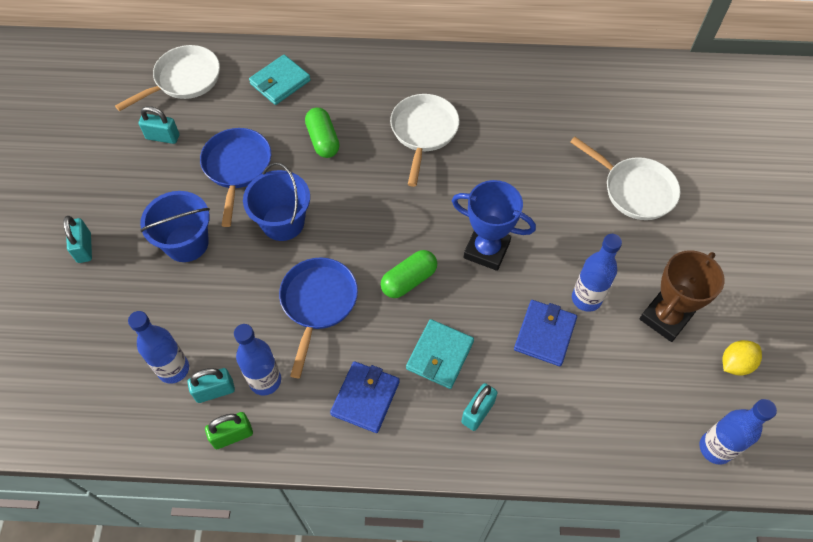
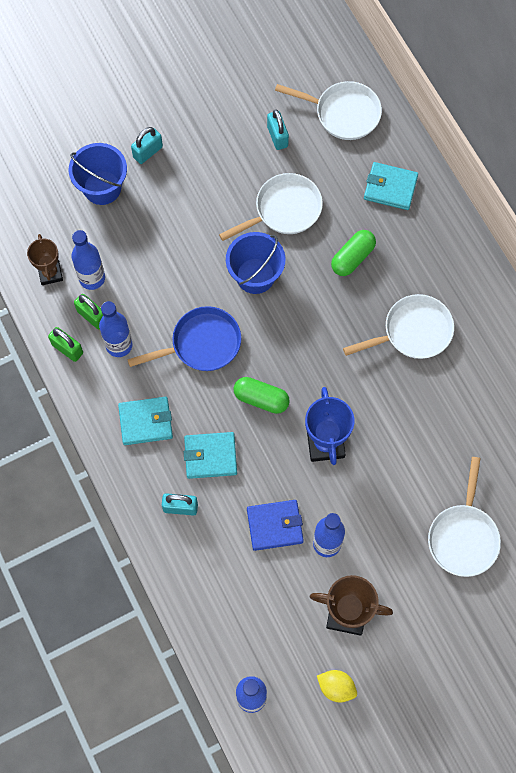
camera: 60 degrees right, 10 degrees up
(135, 408) = (50, 273): none -> brown trophy
(186, 243) = (195, 219): blue bucket -> blue bucket (102, 187)
(215, 391) = (92, 316): turquoise padlock -> green padlock
(237, 168) = (284, 210): blue pan -> white pan
(365, 398) = (146, 422): blue wallet -> turquoise wallet

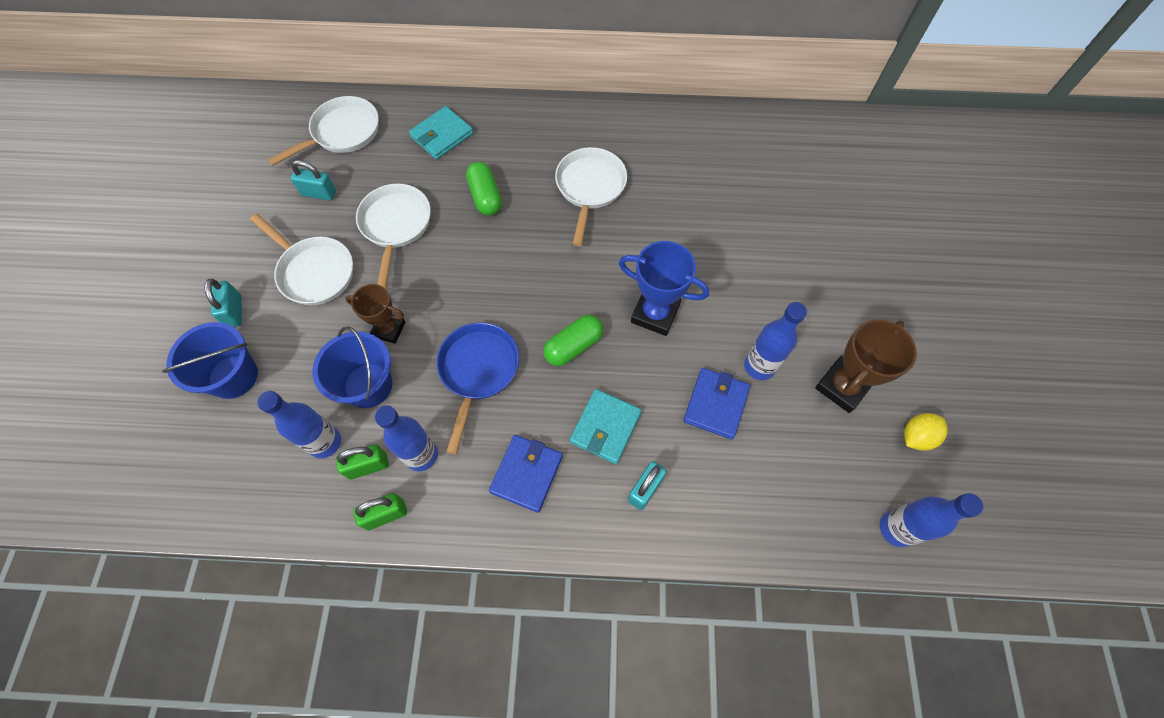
camera: 60 degrees left, 5 degrees down
(50, 273) = (284, 485): brown trophy -> brown trophy (389, 329)
(146, 422) = (526, 474): turquoise wallet -> blue wallet
(255, 276) = (442, 284): blue bucket -> blue bucket (368, 385)
(463, 537) = (809, 250): white pan -> white pan (314, 272)

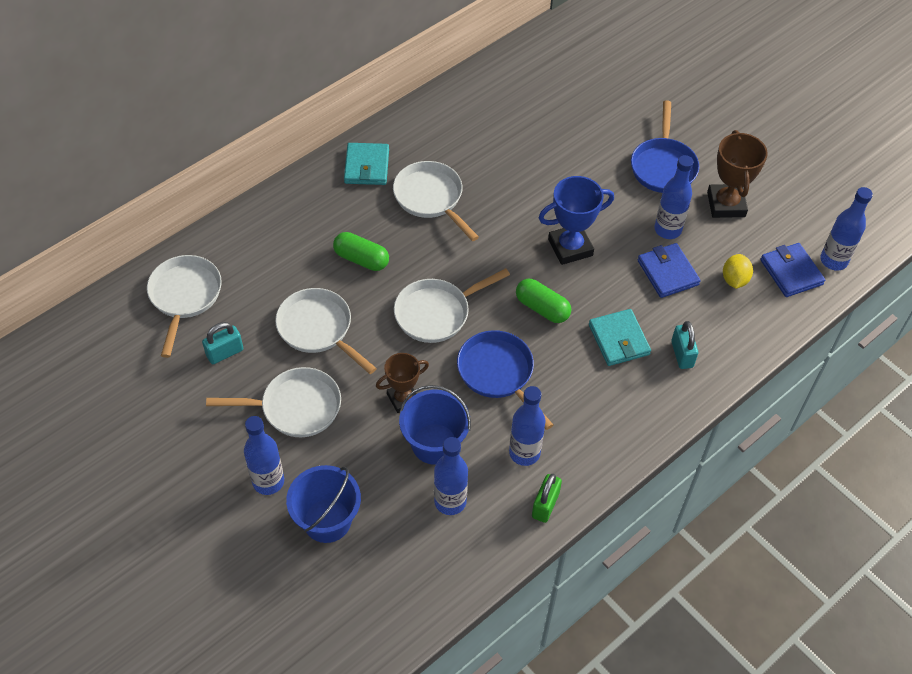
camera: 45 degrees left, 10 degrees down
(234, 311) = (268, 481): turquoise padlock -> blue bottle
(368, 466) = (497, 489): green padlock -> none
(442, 135) = (271, 240): turquoise wallet -> turquoise wallet (367, 166)
(489, 282) = (436, 313): none -> white pan
(526, 474) = (603, 406): blue wallet -> blue wallet (791, 272)
(573, 346) = (542, 308): green capsule -> green capsule turned 60 degrees counterclockwise
(819, 306) = (663, 166): none -> blue pan
(916, 436) = (793, 201): yellow lemon -> yellow lemon (734, 280)

